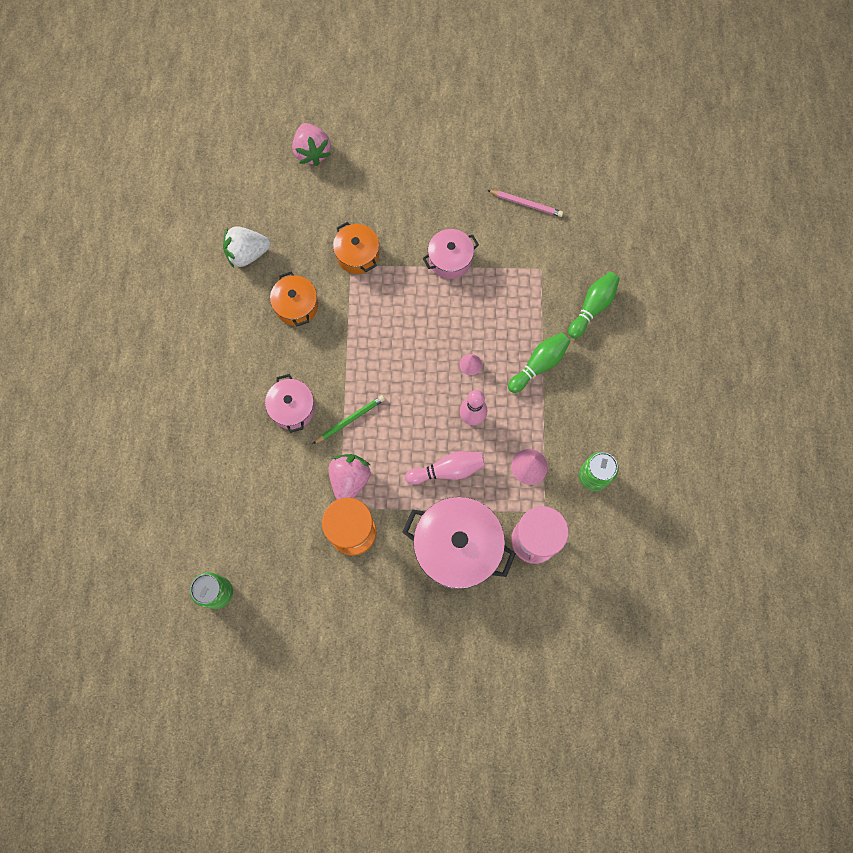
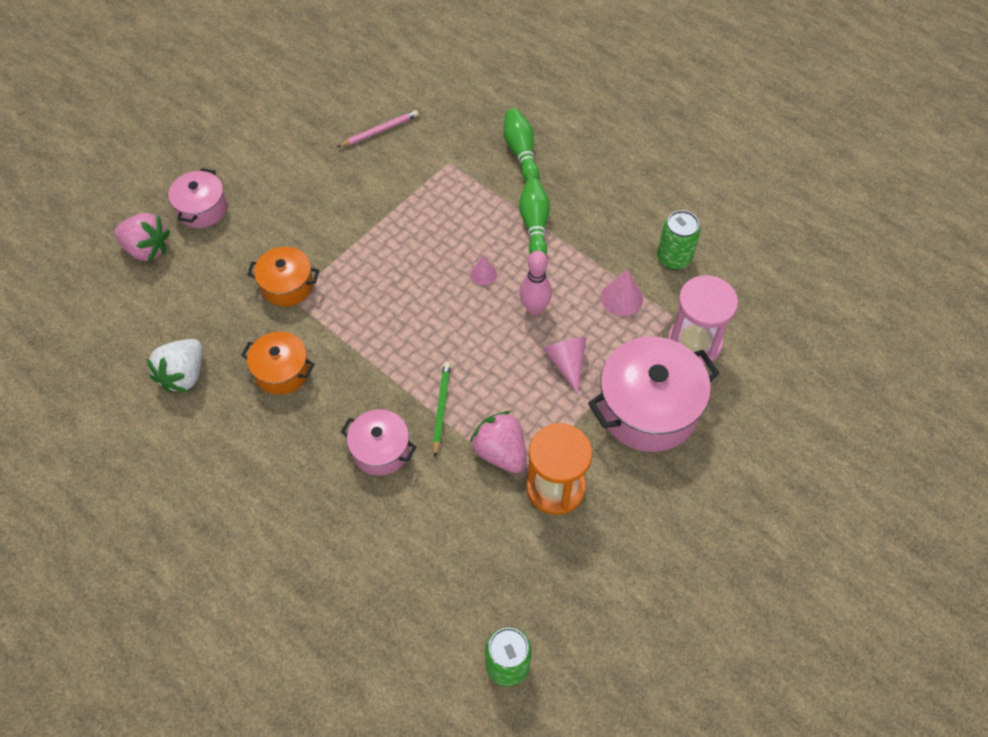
camera: 50 degrees left, 15 degrees down
(447, 470) = (567, 363): pink bowling pin -> pink cone
(450, 260) = (370, 219): pink pot -> pink pot (202, 209)

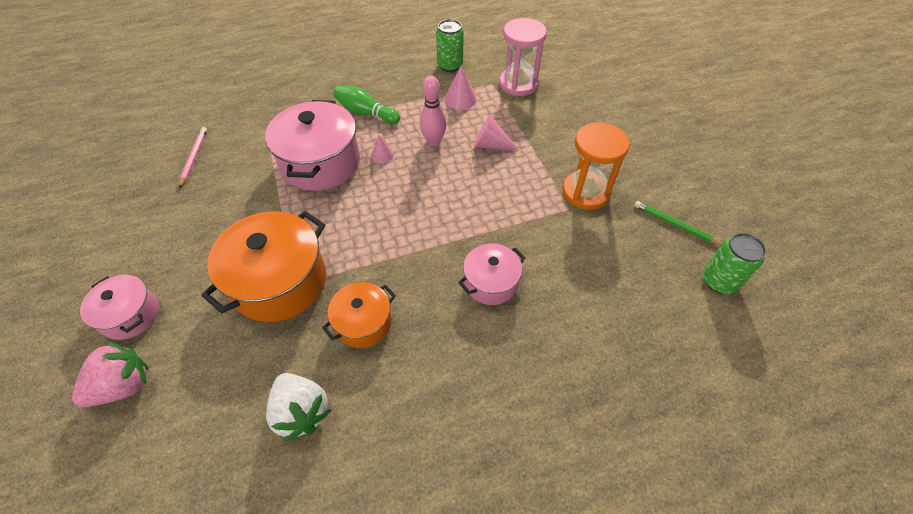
camera: 60 degrees left, 5 degrees down
(287, 285) = (279, 282): orange pot -> orange pot, size x1.77
(441, 408) = (478, 228): green pencil -> green pencil (675, 225)
(500, 452) = (539, 209): pink strawberry -> none
(521, 152) = (300, 94): green bowling pin -> none
(648, 408) = (552, 123): pink pot -> pink pot (320, 163)

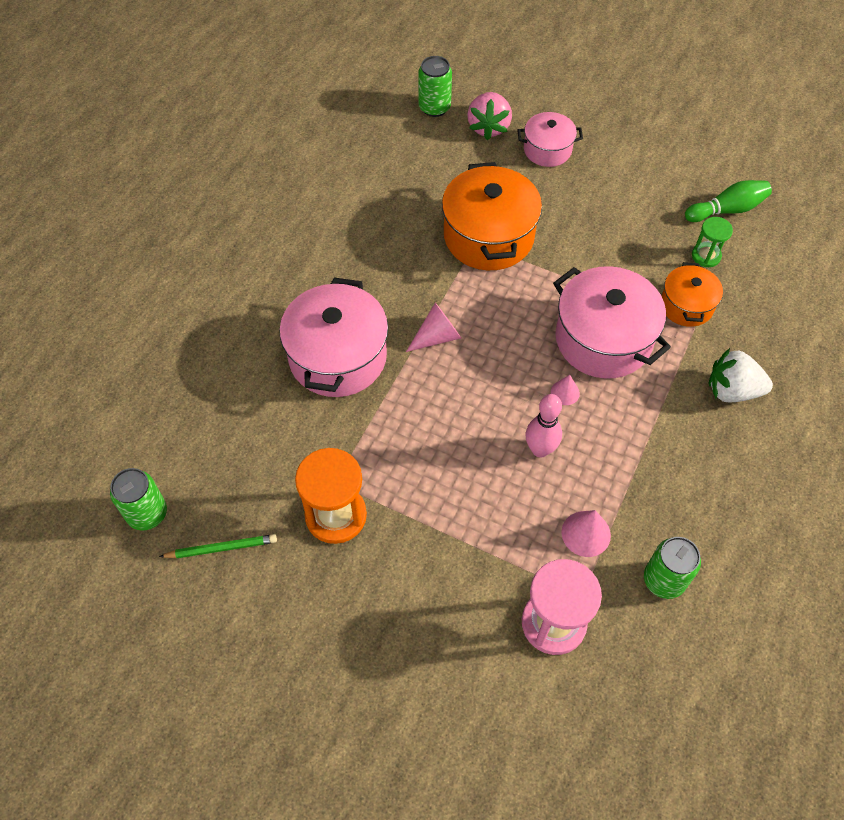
camera: 135 degrees right, 5 degrees up
(119, 463) = (434, 107): none -> green can
(194, 158) = (706, 256): pink pencil -> green hourglass
(302, 411) = (371, 193): white strawberry -> white strawberry (732, 390)
(363, 323) = (396, 259): orange pot -> orange pot (686, 305)
(366, 113) = (648, 425): green bowling pin -> green bowling pin (727, 210)
(490, 145) = (482, 495): pink cone -> pink cone (437, 336)
(491, 282) = (338, 357): pink pot -> pink pot, size x1.77

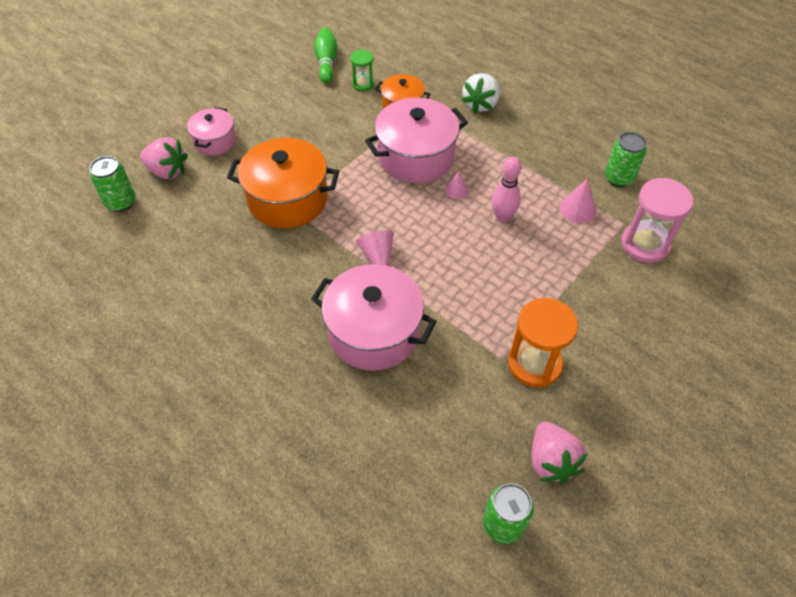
camera: 75 degrees left, 5 degrees down
(221, 548) = (551, 461): green pencil -> pink strawberry

